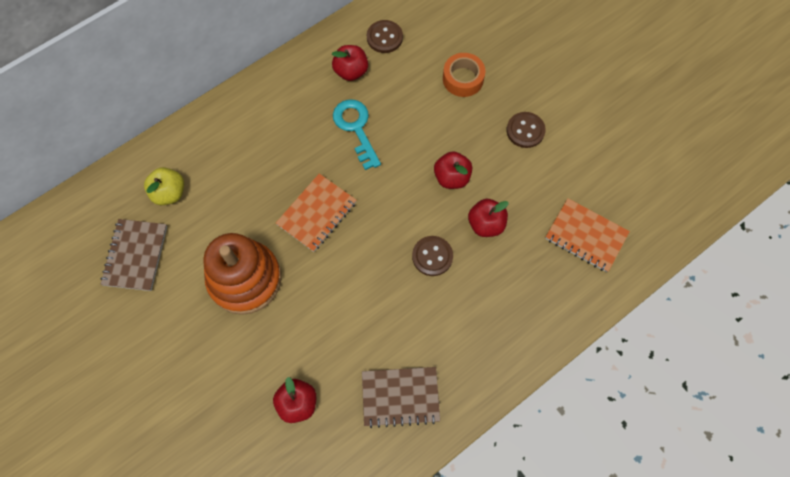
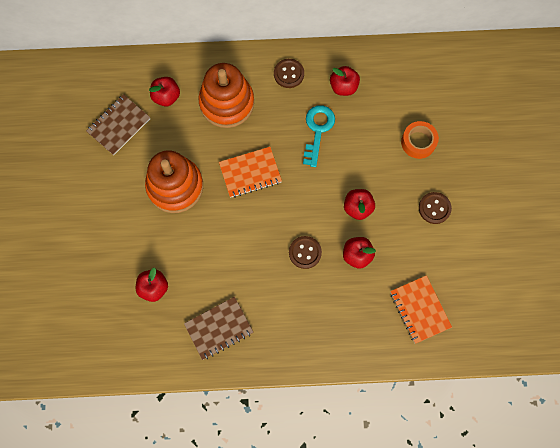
camera: 35 degrees right, 5 degrees up
(169, 193) = (166, 97): yellow apple -> red apple
(241, 159) = (227, 103): none -> orange stacking toy
(384, 37) = (385, 76): brown button -> brown button (289, 74)
(400, 397) = (219, 328): brown notebook -> brown notebook turned 60 degrees counterclockwise

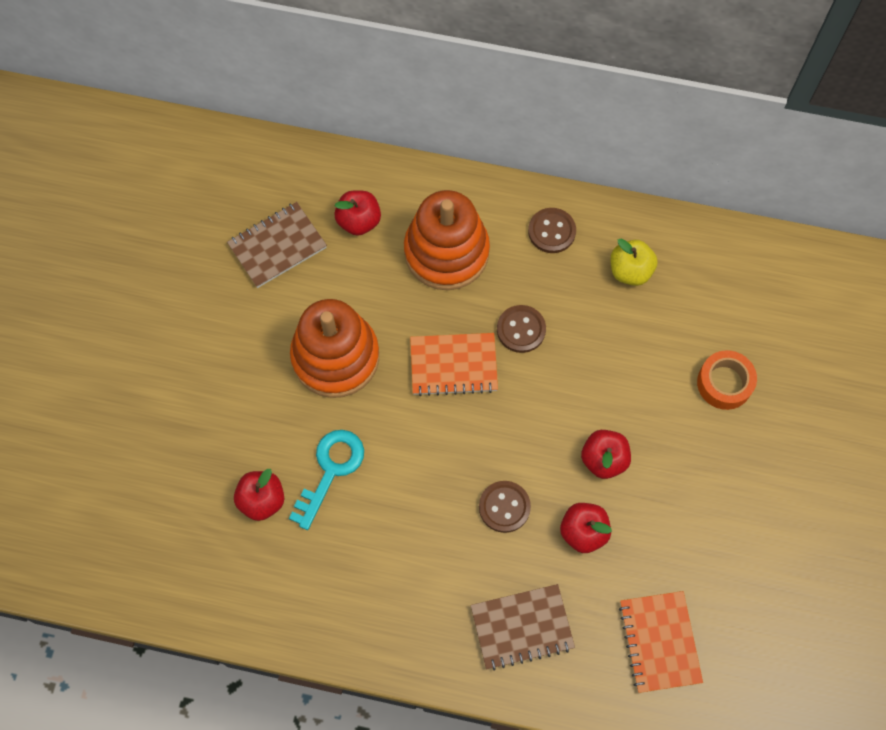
camera: 15 degrees right, 5 degrees down
(219, 328) = (342, 588): brown notebook -> brown notebook (522, 627)
(317, 130) = (573, 327): turquoise key -> turquoise key (330, 470)
(343, 87) = (630, 271): red apple -> yellow apple
(434, 208) = (723, 491): brown button -> brown button (521, 329)

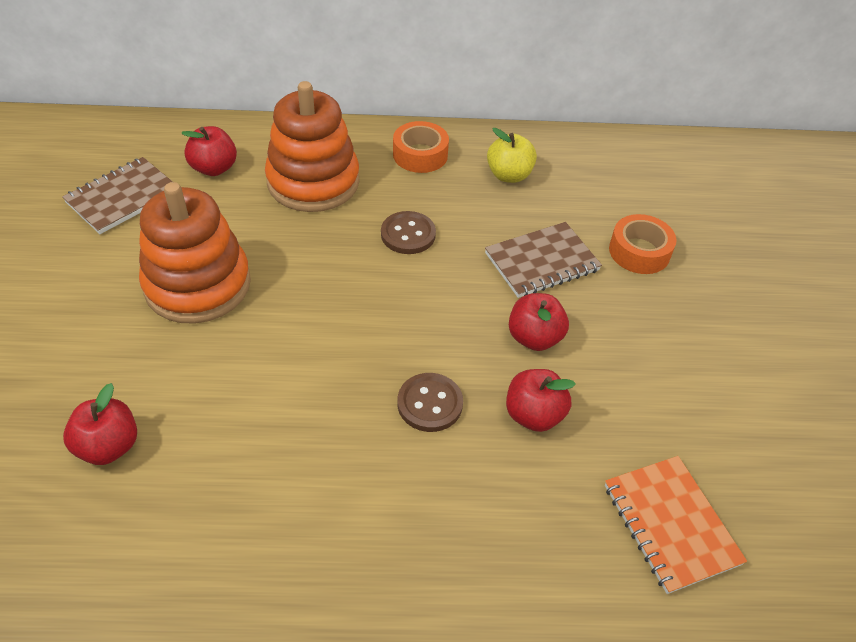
camera: 15 degrees left, 20 degrees down
(330, 470) = (201, 398): turquoise key -> none
(453, 365) = (339, 274): orange notebook -> none
(522, 627) = (487, 540): brown notebook -> brown notebook (541, 262)
(551, 231) = (420, 155): brown button -> orange tape

